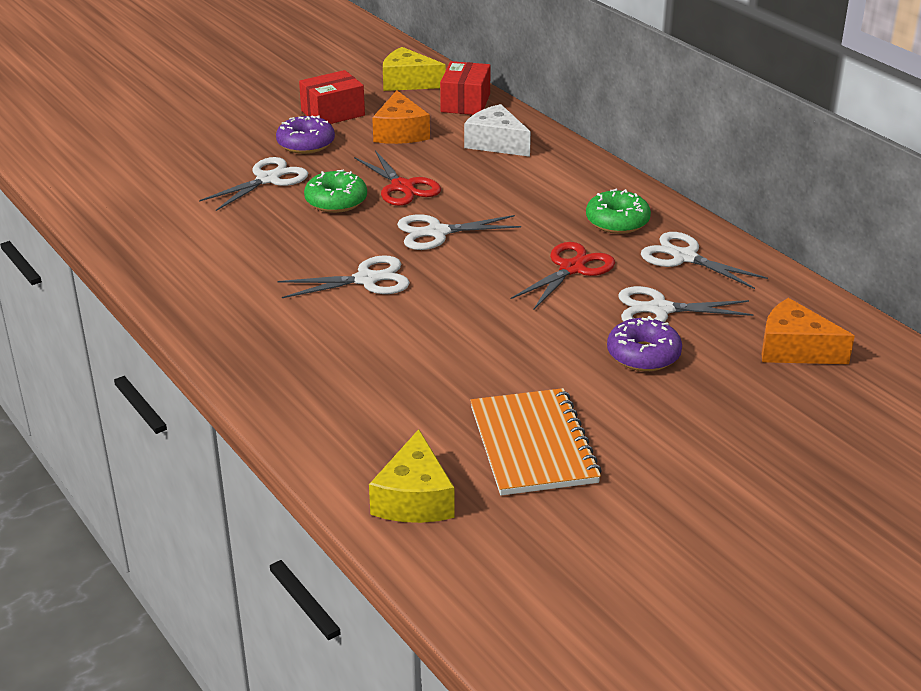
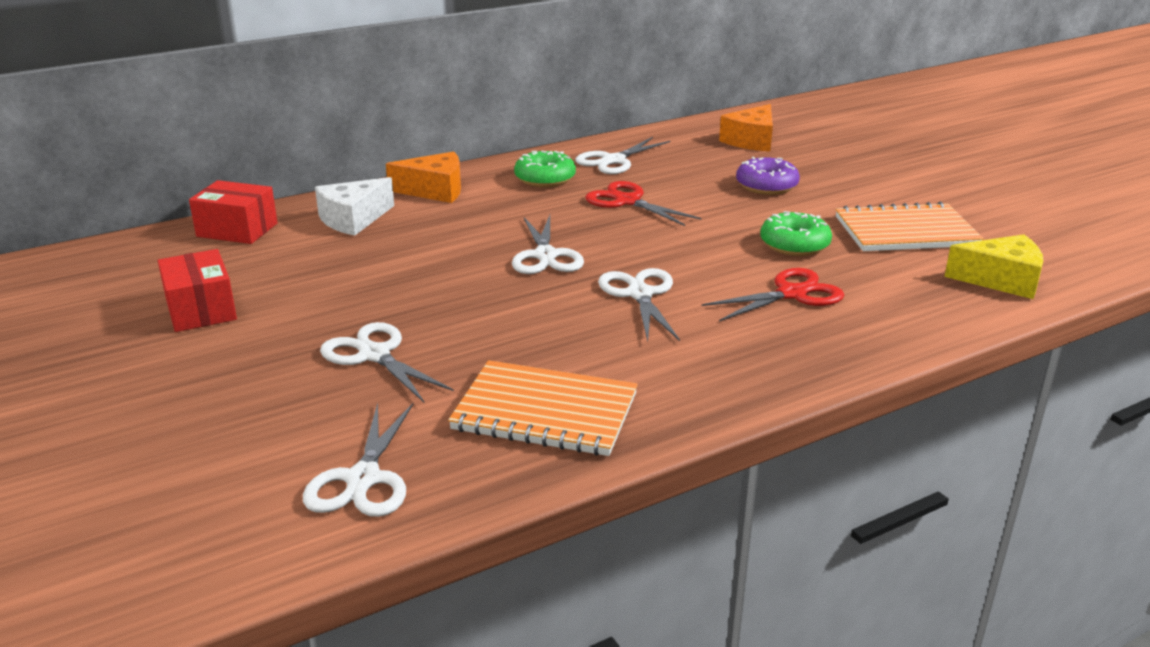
camera: 85 degrees left, 5 degrees down
(186, 247) = (545, 412): none -> orange notebook
(306, 144) = (283, 329): purple donut -> none
(336, 201) = (454, 309): green donut -> green donut (794, 245)
(400, 132) = (291, 268): orange cheese -> orange cheese (434, 190)
(402, 187) = (434, 270): red scissors -> red scissors (792, 294)
(408, 82) = (147, 260): yellow cheese -> none
(660, 309) = (697, 175): white scissors -> white scissors (363, 479)

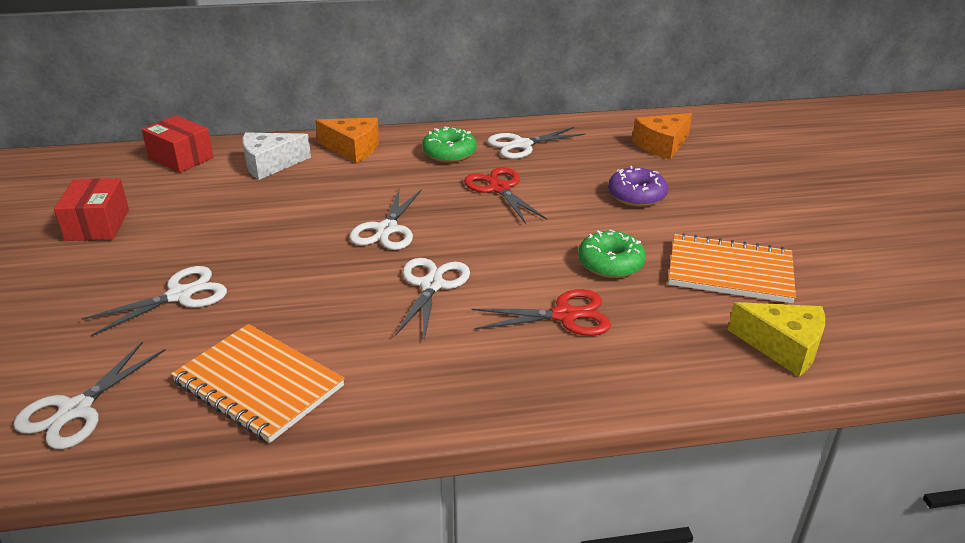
camera: 20 degrees right, 5 degrees up
(374, 355) = (180, 295): white scissors -> white scissors turned 75 degrees clockwise

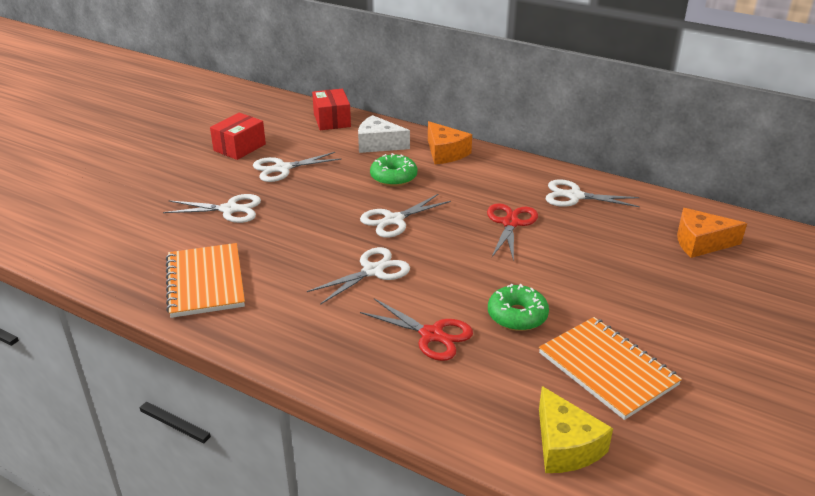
camera: 40 degrees right, 0 degrees up
(76, 410) = (113, 250): white scissors -> white scissors (282, 168)
(449, 153) = (509, 181): green donut -> green donut (393, 177)
(636, 195) = (614, 274): purple donut -> none

